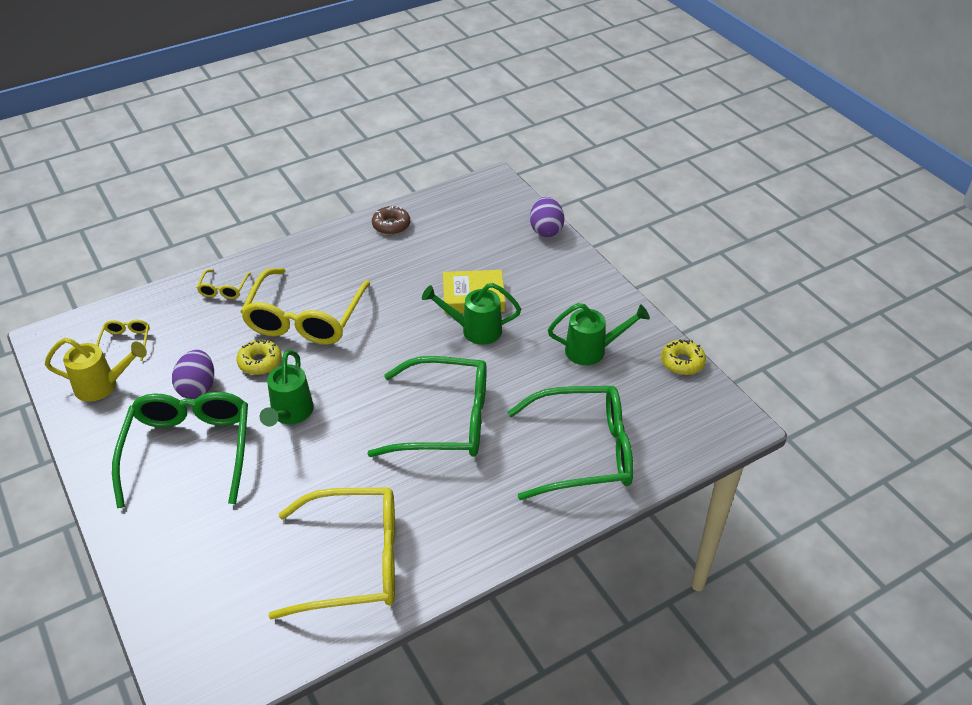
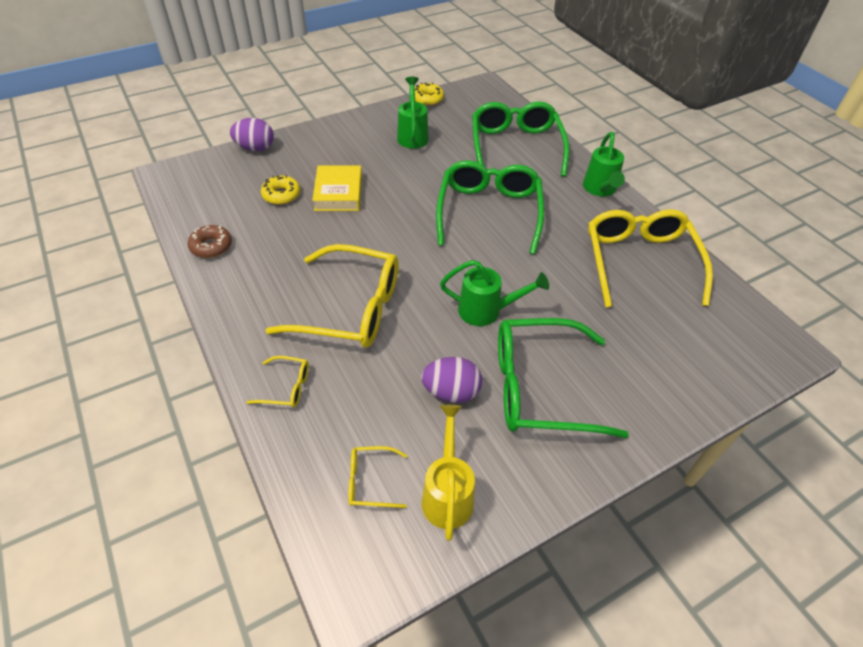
camera: 90 degrees left, 5 degrees up
(260, 362) = (414, 340): yellow donut -> yellow donut (281, 195)
(474, 330) = (382, 194): green watering can -> green watering can (600, 190)

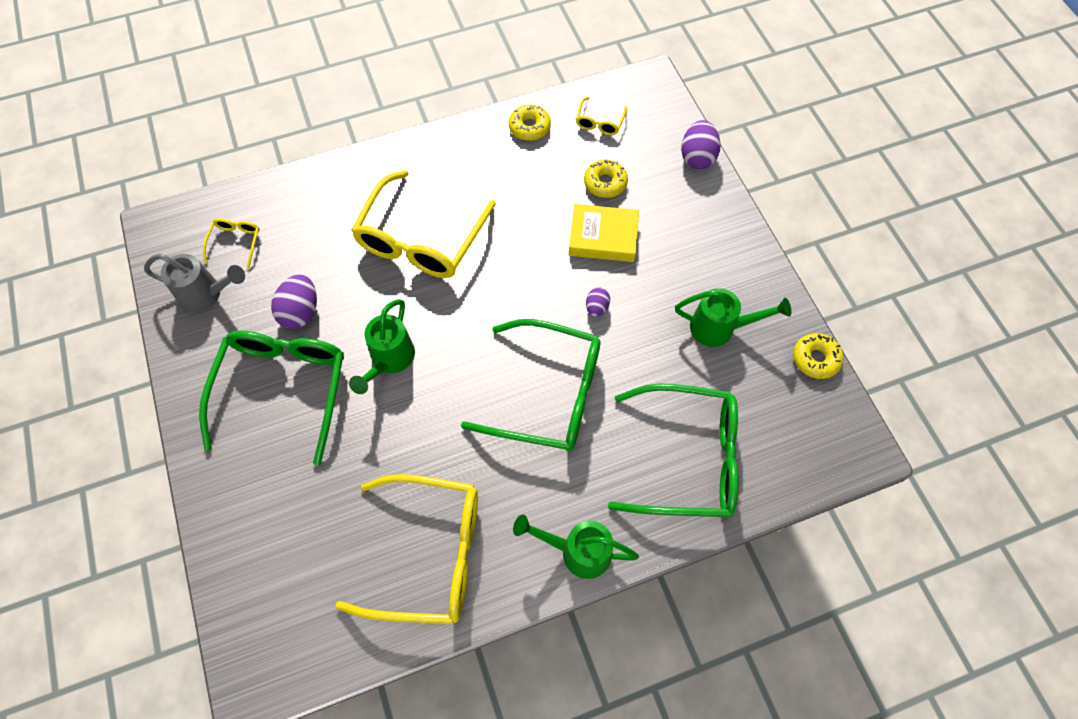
camera: 100 degrees right, 15 degrees up
(211, 246) = (529, 127): brown donut -> yellow donut
(286, 387) = (342, 188): yellow glasses -> yellow glasses (600, 122)
(407, 192) = (596, 308): none -> purple egg
(447, 492) = (207, 294): yellow watering can -> grey watering can

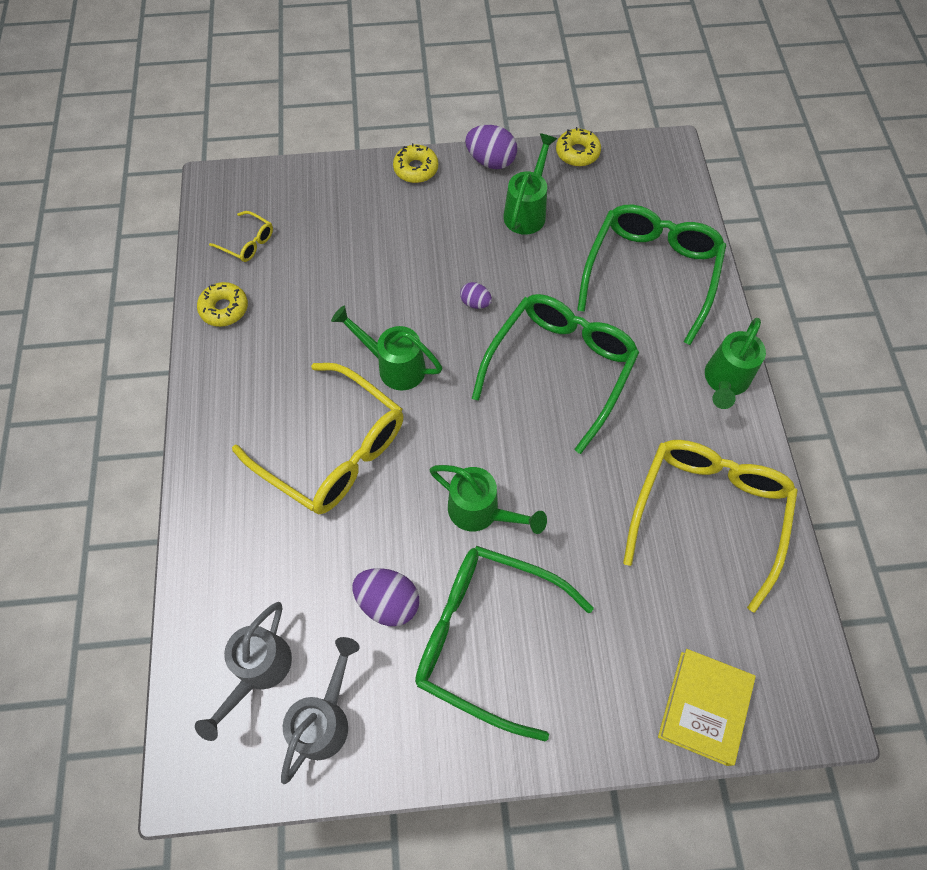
camera: 75 degrees left, 0 degrees up
(235, 243) = (258, 672): yellow glasses -> grey watering can
(511, 260) = (393, 366): none -> green watering can
(603, 237) = (394, 276): yellow book -> yellow book (704, 707)
(605, 183) = (329, 258): yellow donut -> yellow donut (416, 169)
(697, 157) = (329, 173): purple egg -> purple egg (491, 161)

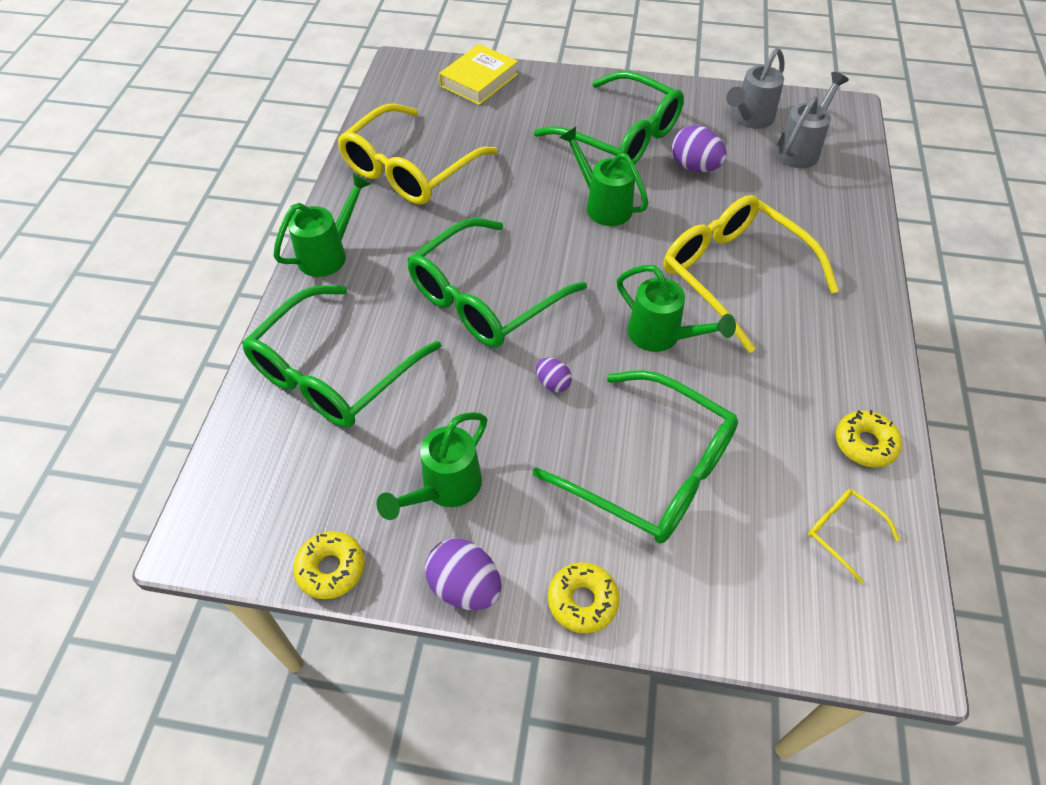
camera: 165 degrees left, 10 degrees down
(386, 254) = (651, 469): none -> green glasses

